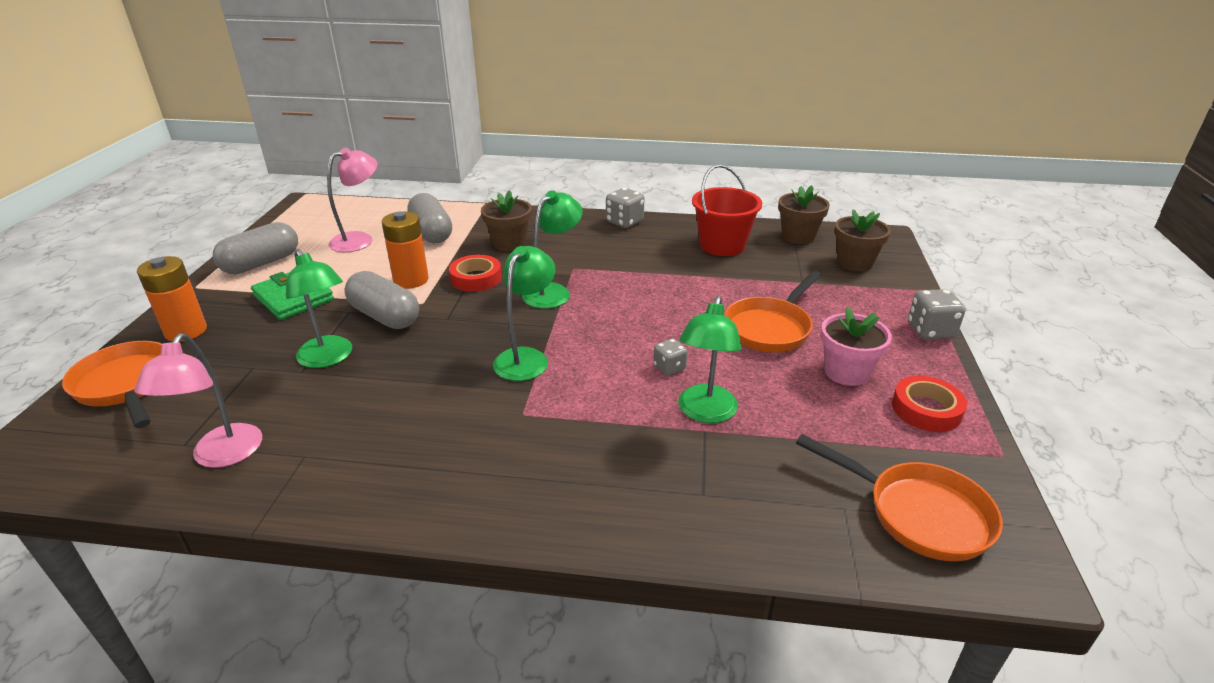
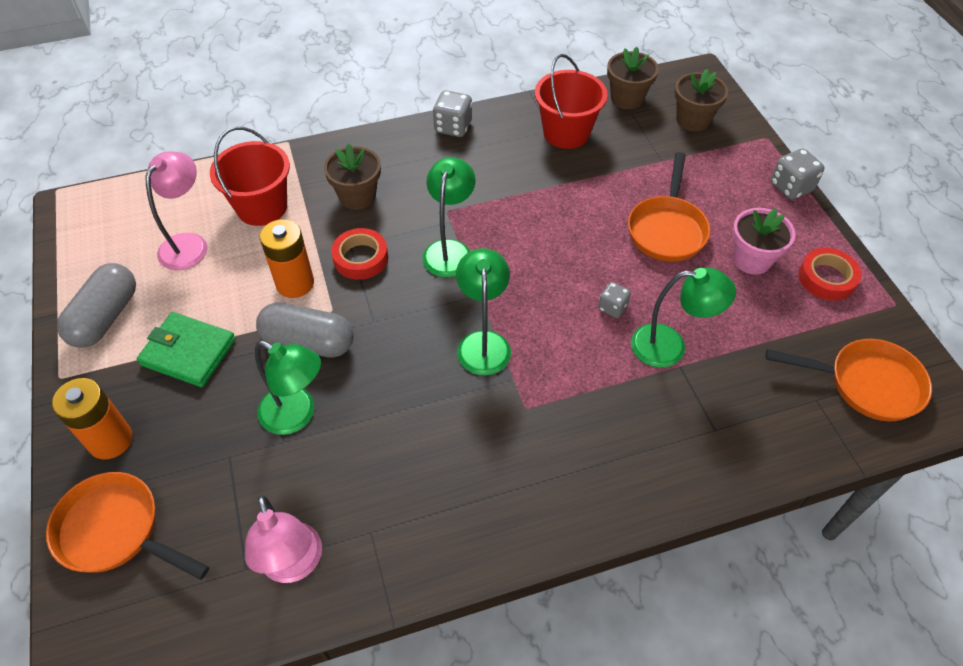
camera: 25 degrees left, 20 degrees up
(431, 233) = (262, 207): grey capsule -> red bucket
(705, 413) = (670, 347): green lamp -> green lamp turned 75 degrees counterclockwise

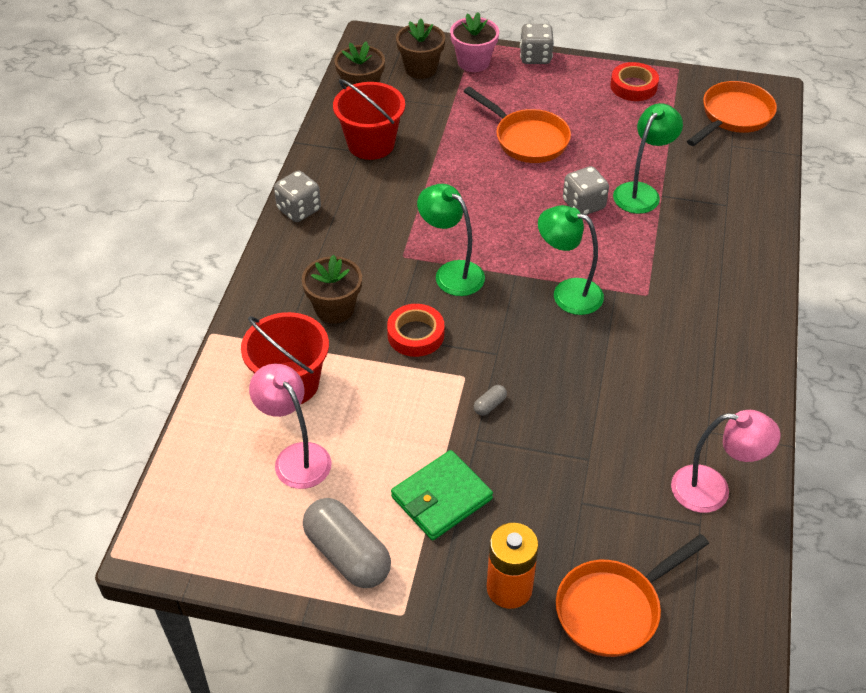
camera: 60 degrees left, 5 degrees down
(295, 283) = (412, 391): orange battery -> none
(297, 415) = (566, 440): green lamp -> none
(308, 342) = (489, 405): grey capsule -> grey capsule, size x0.41
(612, 307) = (583, 205): grey dice -> grey dice, size x1.58
(751, 259) = (590, 112): pink flower pot -> pink flower pot (473, 62)

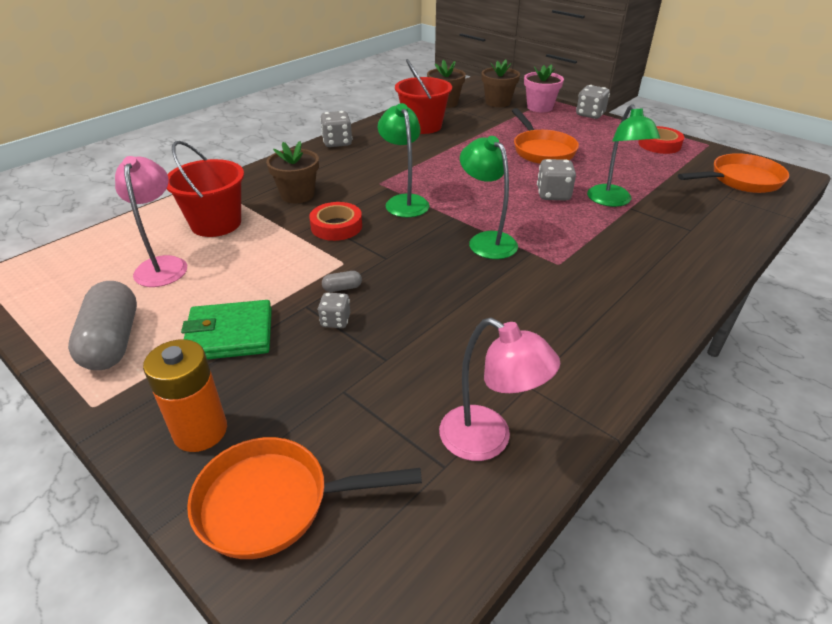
camera: 30 degrees right, 10 degrees down
(516, 442) = (335, 321): none -> grey dice
(641, 192) = (612, 201): green lamp -> green lamp turned 105 degrees clockwise

